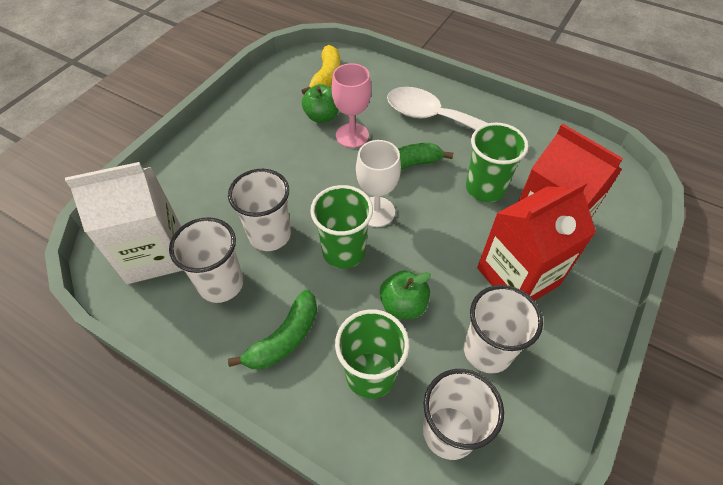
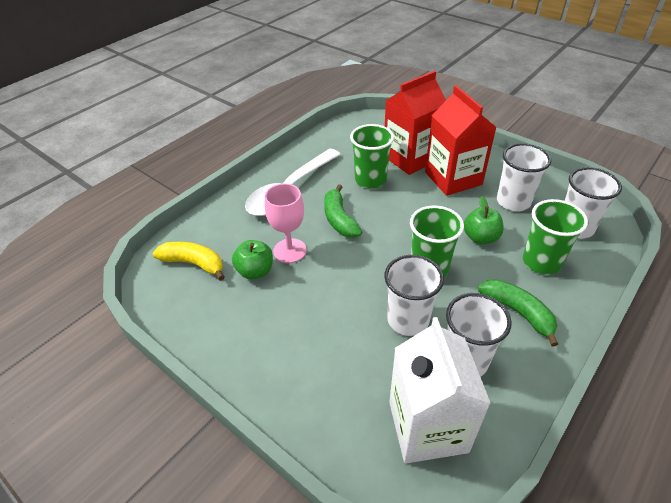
camera: 80 degrees left, 10 degrees down
(376, 212) = (387, 243): white goblet -> none

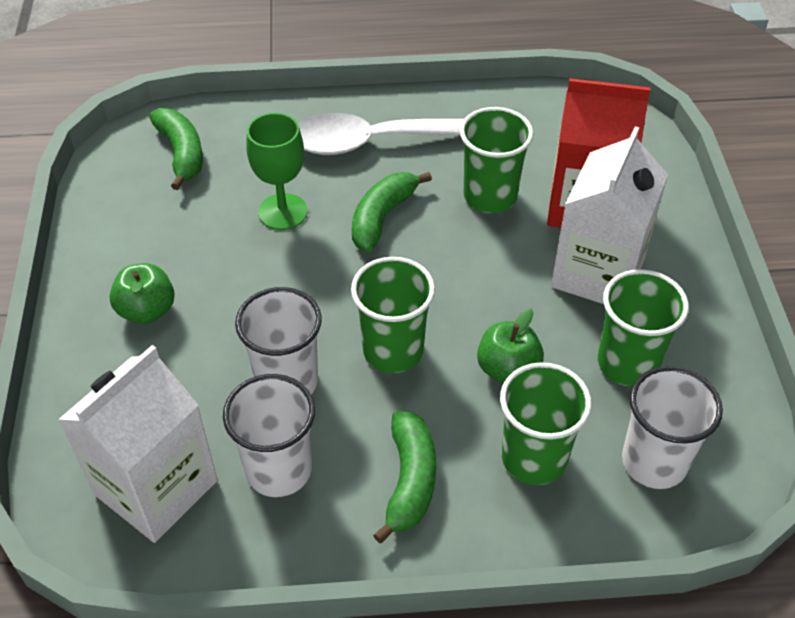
camera: 45 degrees right, 5 degrees up
(194, 263) = (182, 154): yellow banana -> green banana
(255, 271) = (222, 207): green apple -> green apple (147, 310)
(290, 251) = (282, 212): pink goblet -> green goblet
(453, 178) = (598, 273): red carton -> white carton
(513, 201) = (627, 363): white cup -> green cup

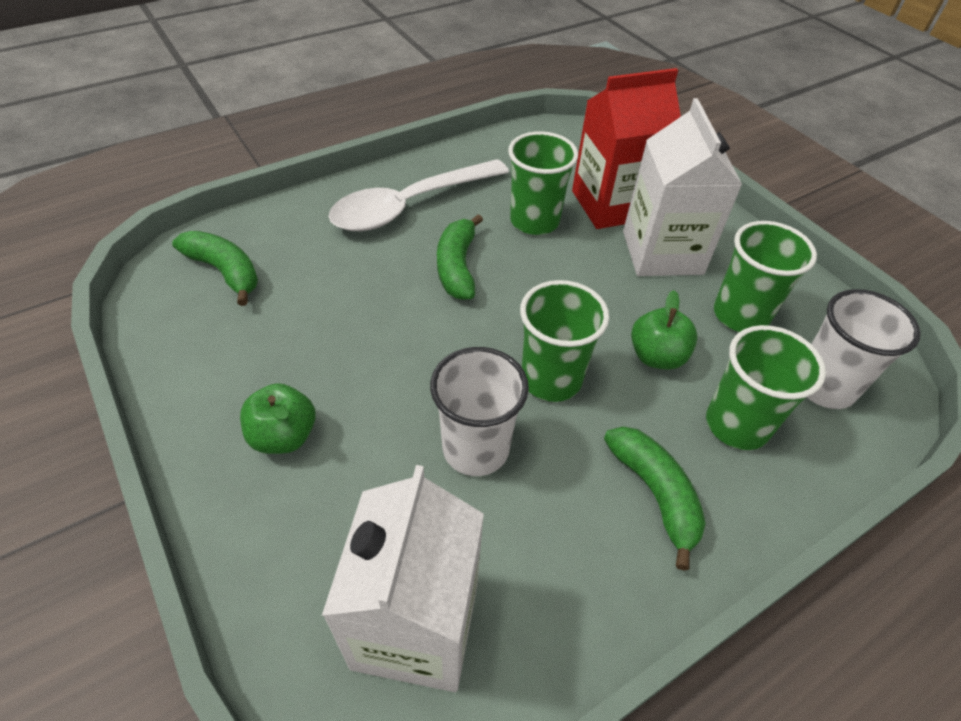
camera: 30 degrees left, 0 degrees up
(279, 470) = (529, 542): white cup -> none
(282, 212) = (362, 292): green goblet -> none

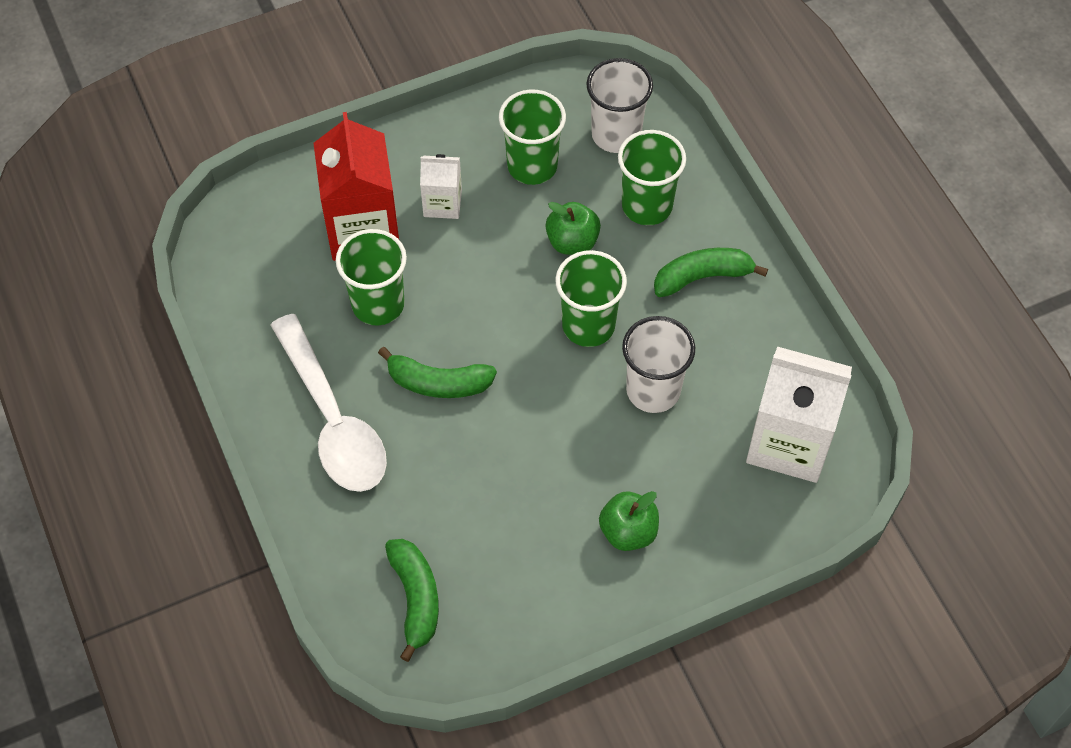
camera: 80 degrees left, 10 degrees up
(225, 272) = (416, 599): green banana -> green banana turned 120 degrees clockwise
(662, 252) = (442, 203): white carton -> white carton, size x0.53

